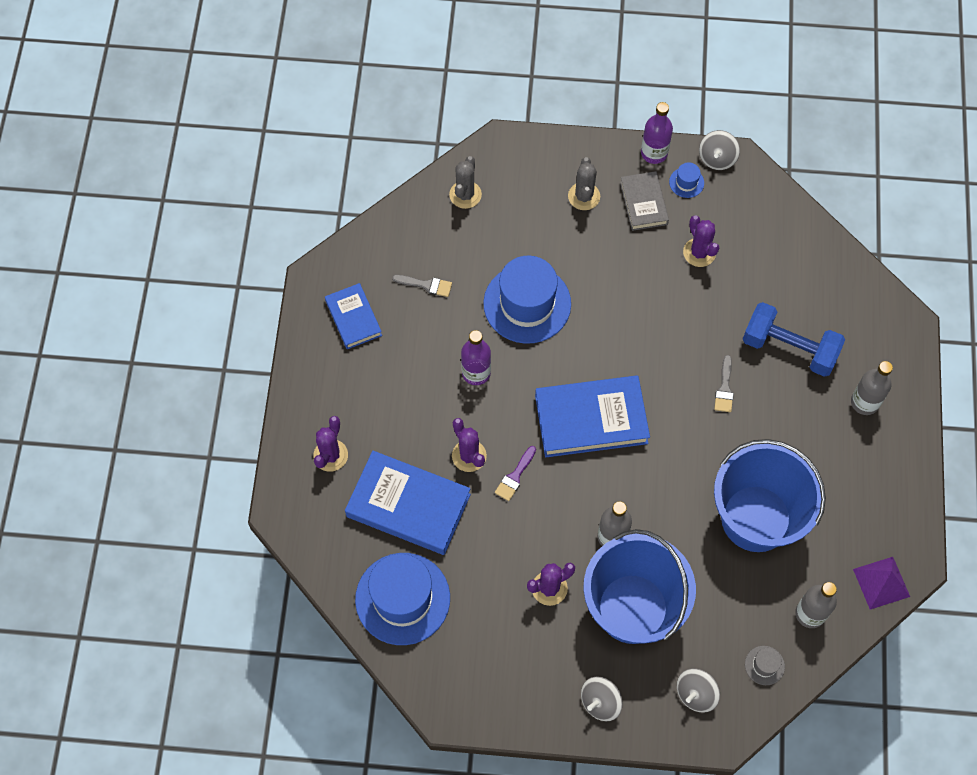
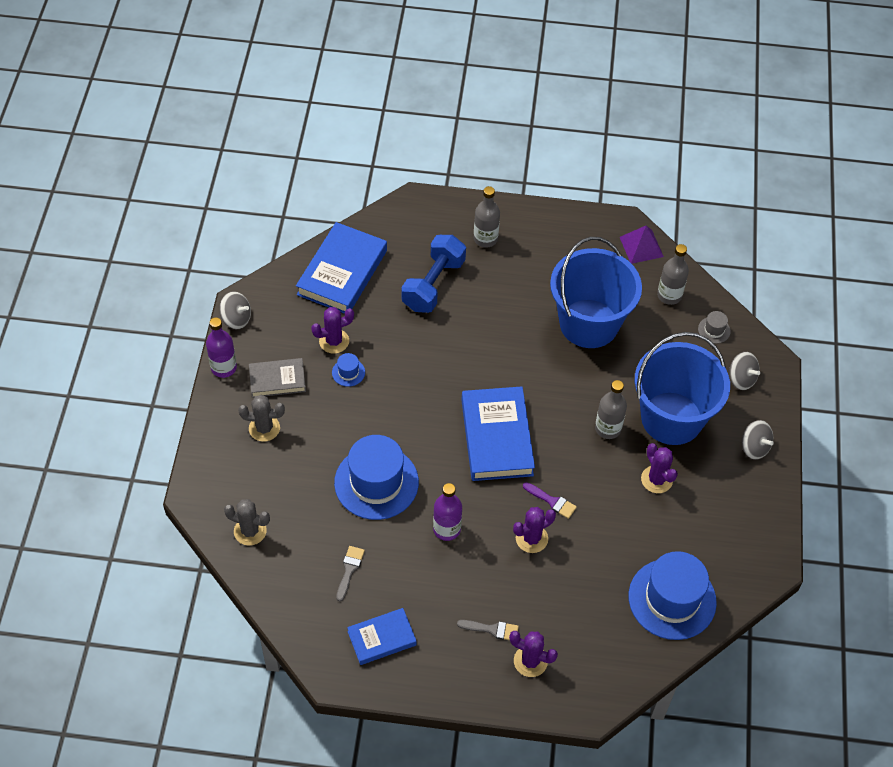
camera: 90 degrees left, 10 degrees down
(408, 505) = (581, 592): blue book -> blue book (342, 272)
(686, 182) = (259, 344): blue hat -> blue hat (348, 372)
(724, 388) = (469, 334): grey brush -> grey brush (492, 629)

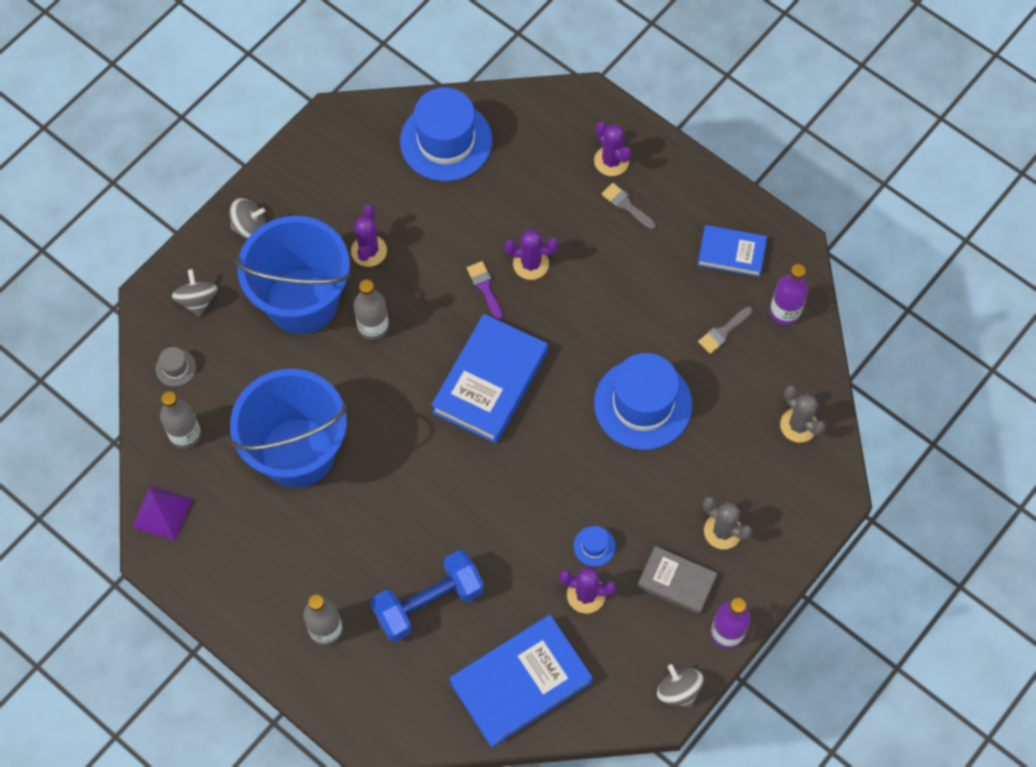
camera: 145 degrees left, 10 degrees up
(446, 529) = (605, 318): purple bottle -> purple bottle (785, 312)
(754, 447) = (249, 227): grey spinning top -> grey spinning top turned 90 degrees clockwise

